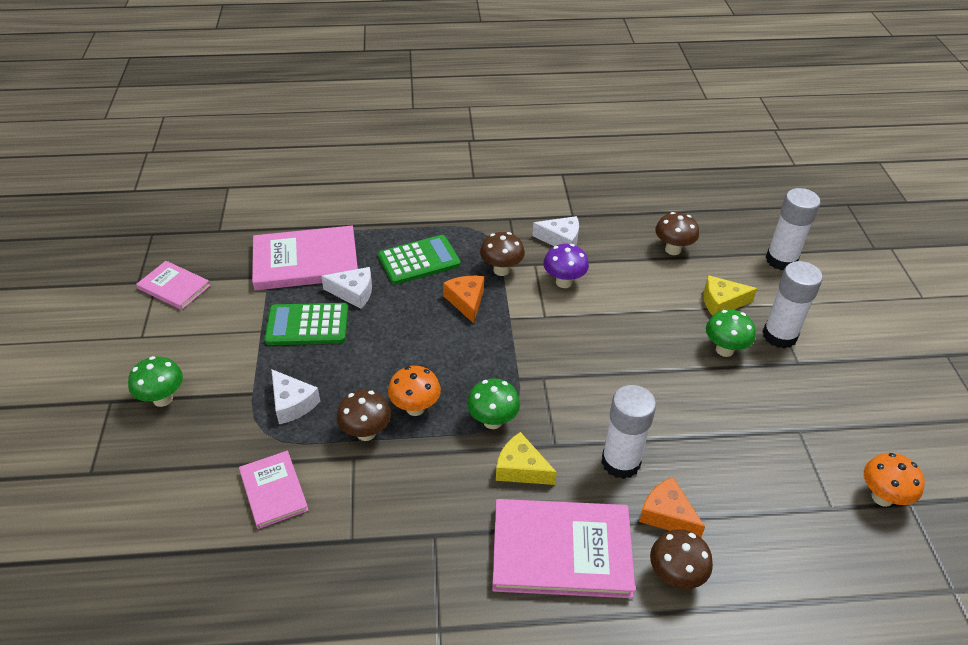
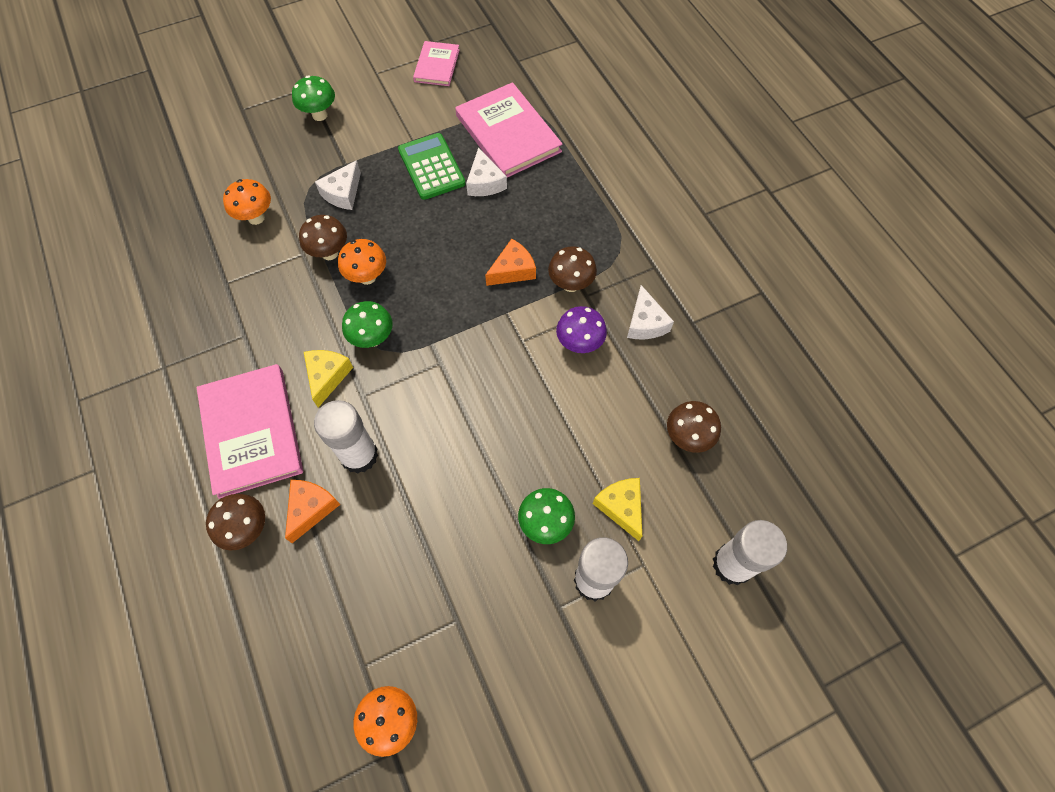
camera: 70 degrees right, 20 degrees up
(274, 491) = (256, 217): pink book -> orange mushroom
(419, 261) = (551, 214): green calculator -> none

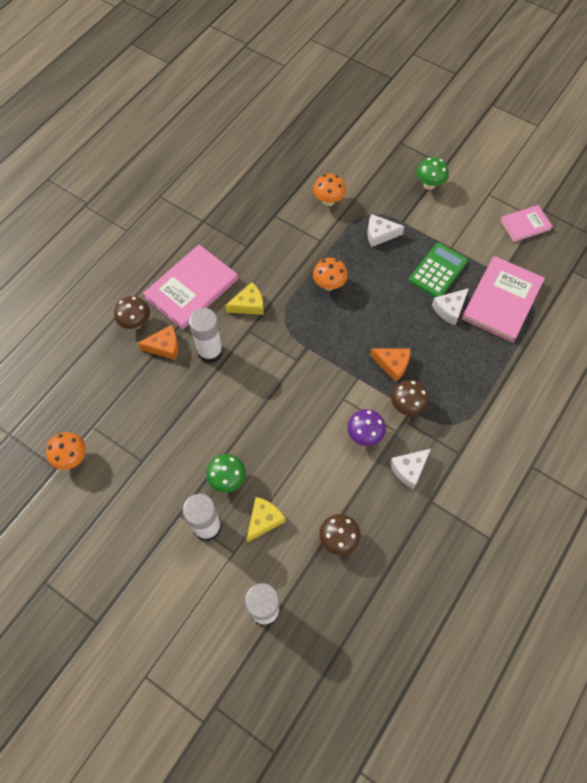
camera: 60 degrees right, 0 degrees up
(329, 253) = (331, 254): brown mushroom -> none
(372, 338) = (289, 313): green mushroom -> none

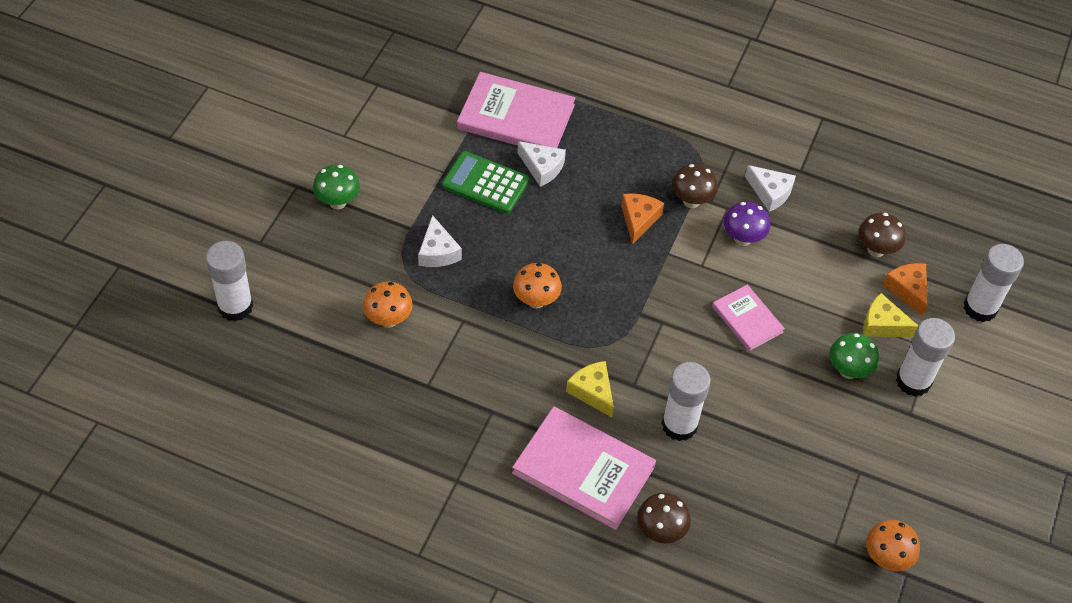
camera: 105 degrees left, 10 degrees down
(164, 346) = (688, 484): orange cheese -> orange cheese (907, 290)
(352, 127) = (235, 306): none -> white glue stick
(525, 225) = (390, 97): pink book -> pink book (747, 319)

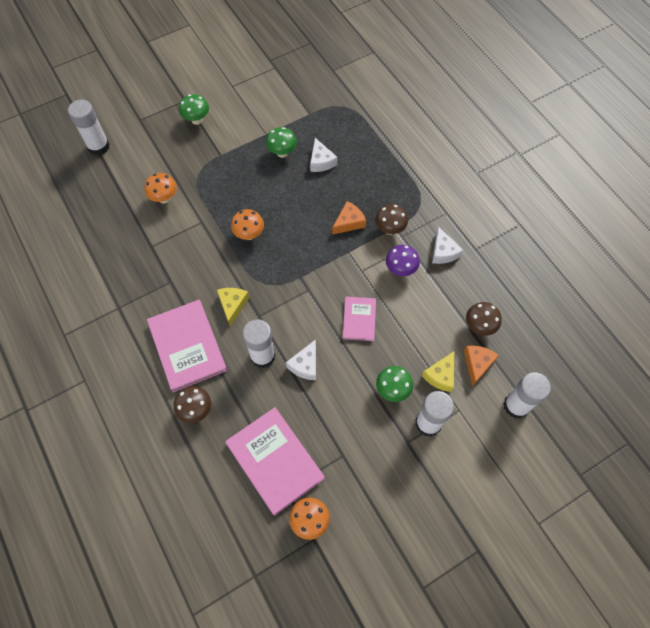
camera: 40 degrees right, 10 degrees up
(438, 252) = (222, 176): white cheese -> white cheese (305, 365)
(485, 183) = (282, 153): green calculator -> green mushroom
(516, 117) = (333, 125): pink book -> pink book (275, 461)
(882, 325) = (440, 375): yellow cheese -> yellow cheese turned 120 degrees counterclockwise

